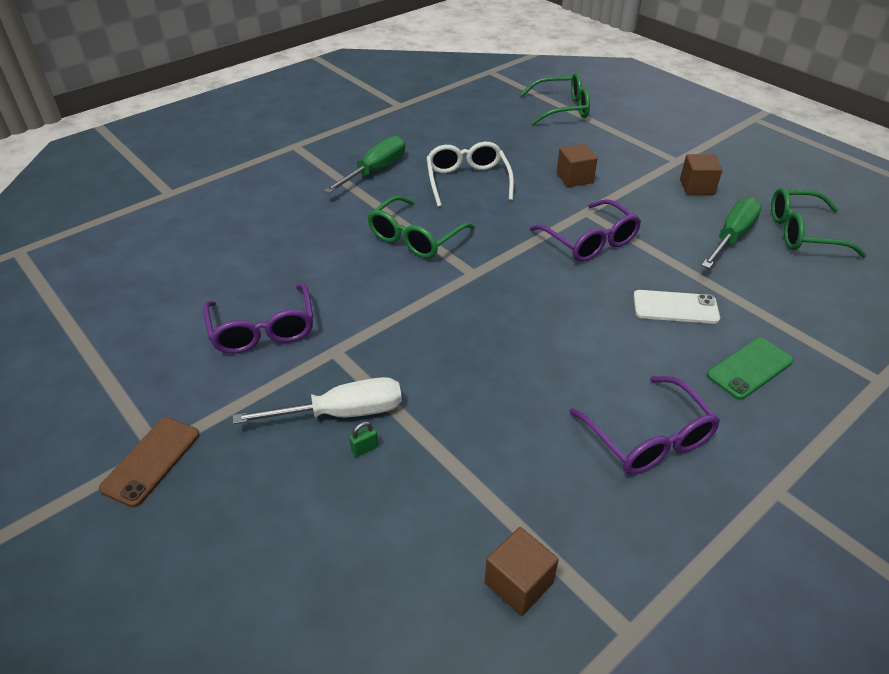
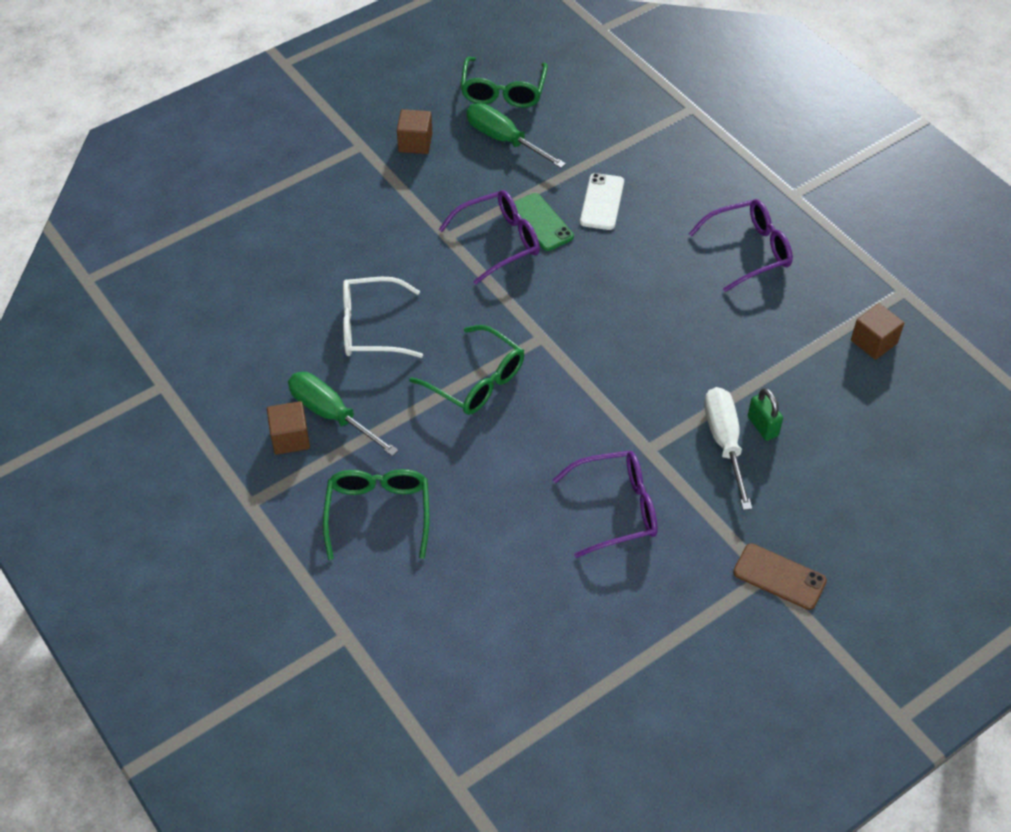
camera: 85 degrees left, 10 degrees up
(364, 448) = (762, 426): green padlock -> green padlock, size x1.68
(561, 108) = (217, 221): green glasses -> green glasses (378, 514)
(574, 178) = (381, 234): brown cube -> brown cube (290, 438)
(749, 368) = (677, 175): green phone -> green phone (541, 222)

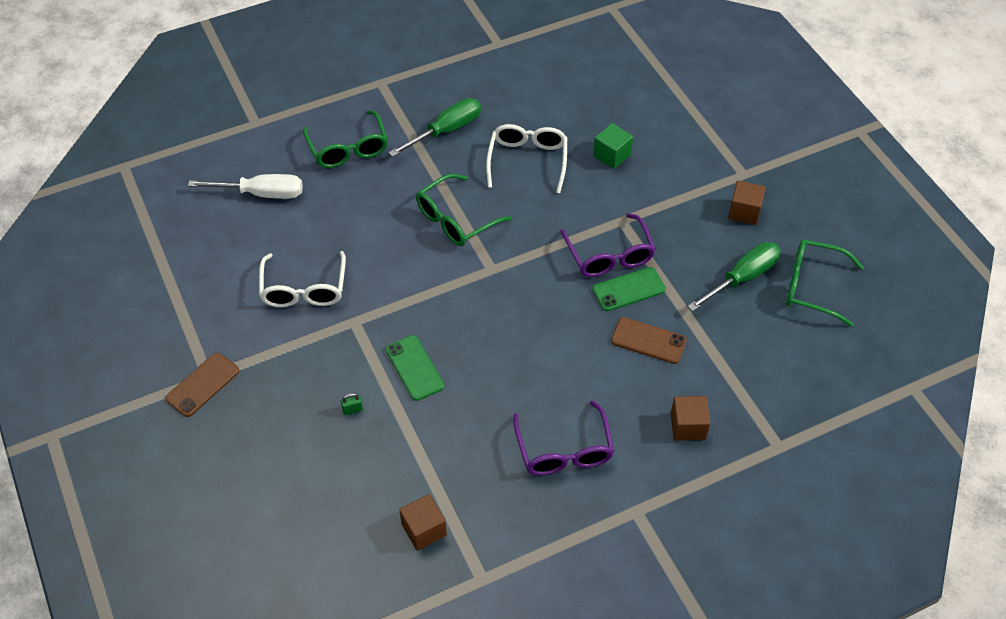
camera: 100 degrees right, 0 degrees up
(290, 438) = (431, 106): brown cube -> brown cube (688, 426)
(350, 254) = (612, 155): none -> green cube
(378, 514) = (348, 148): green glasses -> green glasses turned 60 degrees clockwise
(602, 202) = (648, 341): white phone -> brown phone
(615, 509) = (304, 289): purple glasses -> white glasses
(693, 382) = (414, 368): none -> green phone
(724, 442) = (344, 377): white screwdriver -> white screwdriver (262, 193)
(762, 426) = (352, 410): green padlock -> green padlock, size x0.59

